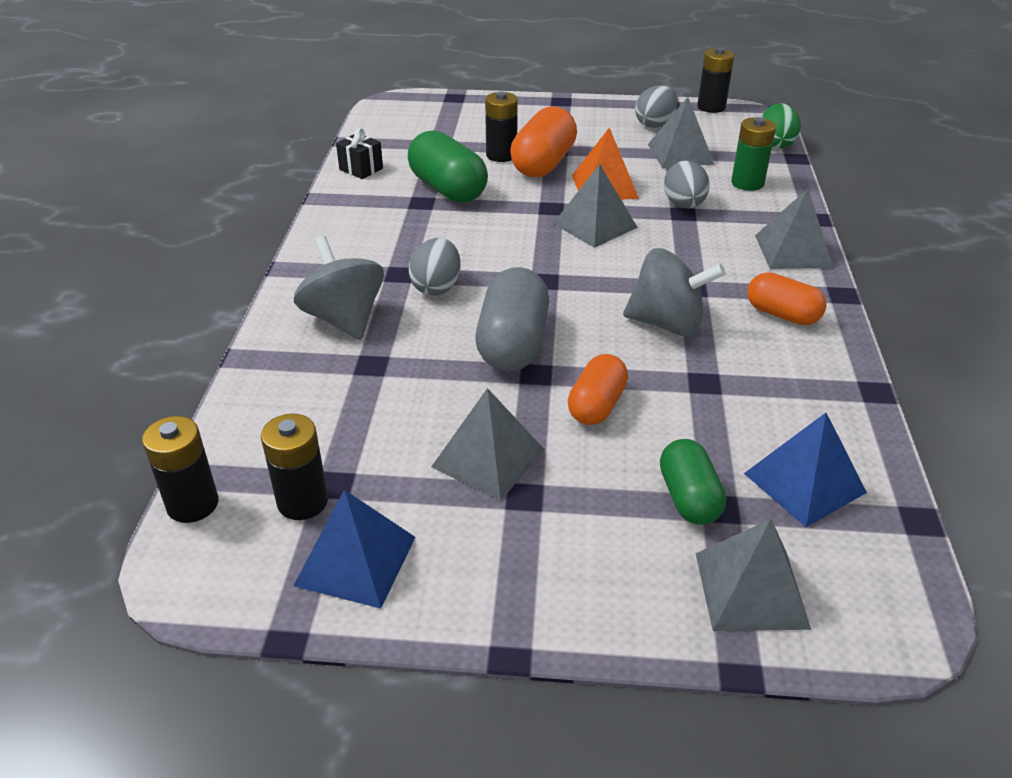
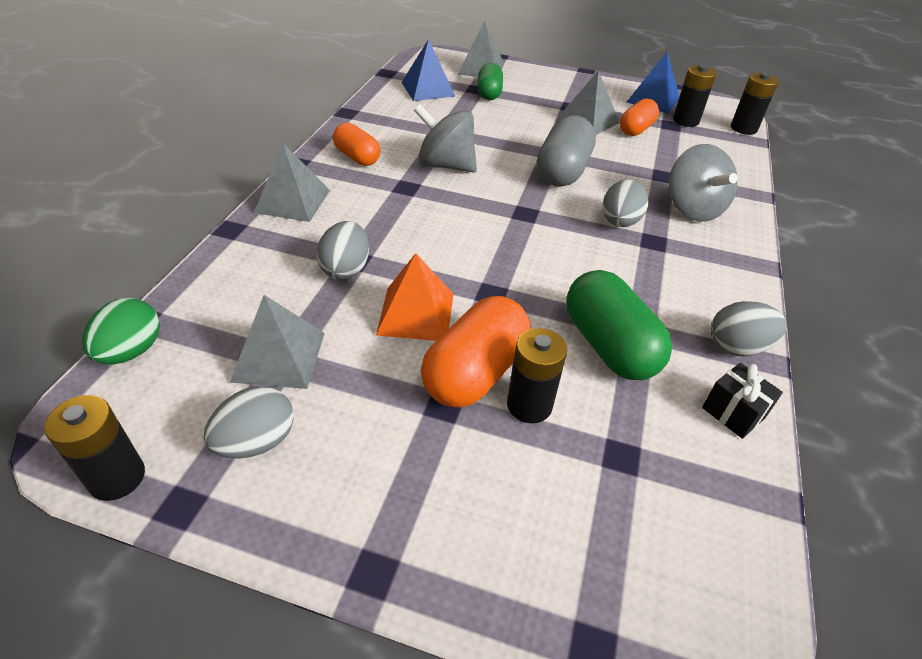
camera: 170 degrees left, 5 degrees up
(343, 202) = (737, 347): none -> grey egg
(595, 225) = (455, 260): grey pyramid -> none
(596, 405) = (518, 132): orange capsule -> orange capsule (636, 129)
(747, 183) = (247, 287): green battery -> none

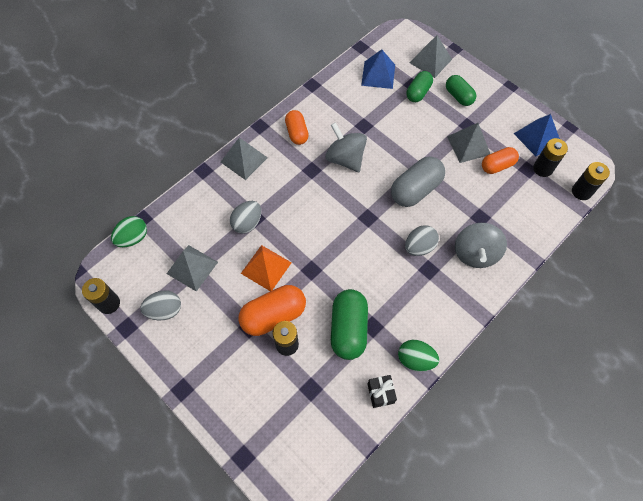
camera: 30 degrees right, 20 degrees up
(538, 87) = (458, 96): none -> green capsule
(737, 347) = (415, 359): grey egg -> green egg

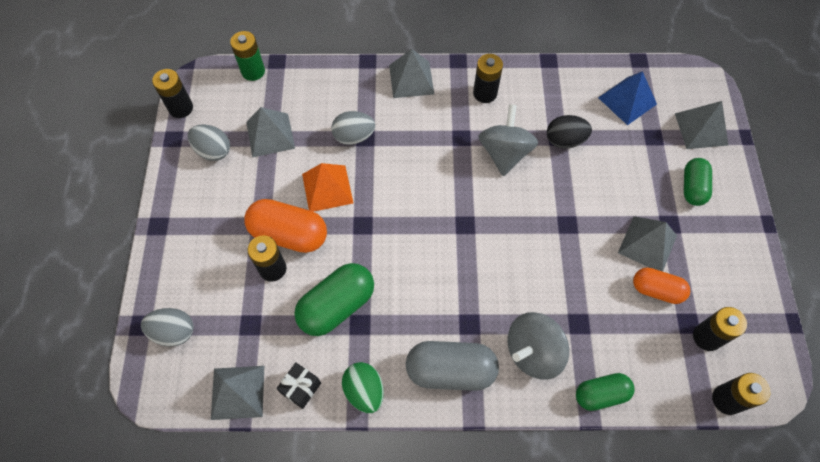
camera: 45 degrees right, 0 degrees up
(133, 238) = (253, 71): green egg -> green battery
(297, 133) = (485, 93): orange capsule -> black battery
(348, 432) = (238, 392): none -> grey pyramid
(369, 124) = (564, 140): none -> black egg
(415, 189) = (541, 239): grey capsule -> grey capsule (450, 370)
(418, 92) = (651, 149): green capsule -> green capsule (601, 394)
(419, 247) = (484, 295): grey egg -> grey egg (174, 332)
(536, 137) = (738, 300): blue pyramid -> none

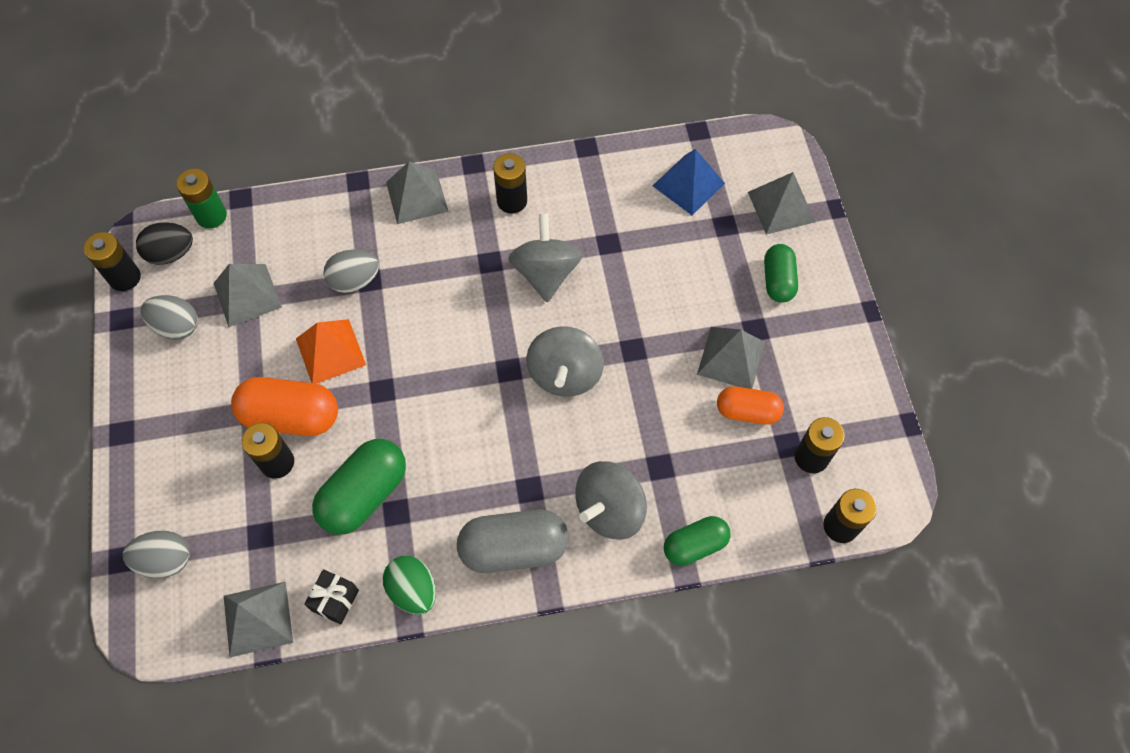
camera: 10 degrees left, 0 degrees up
(510, 235) = (565, 374): none -> grey spinning top
(564, 140) = (618, 246): black egg -> black egg (171, 254)

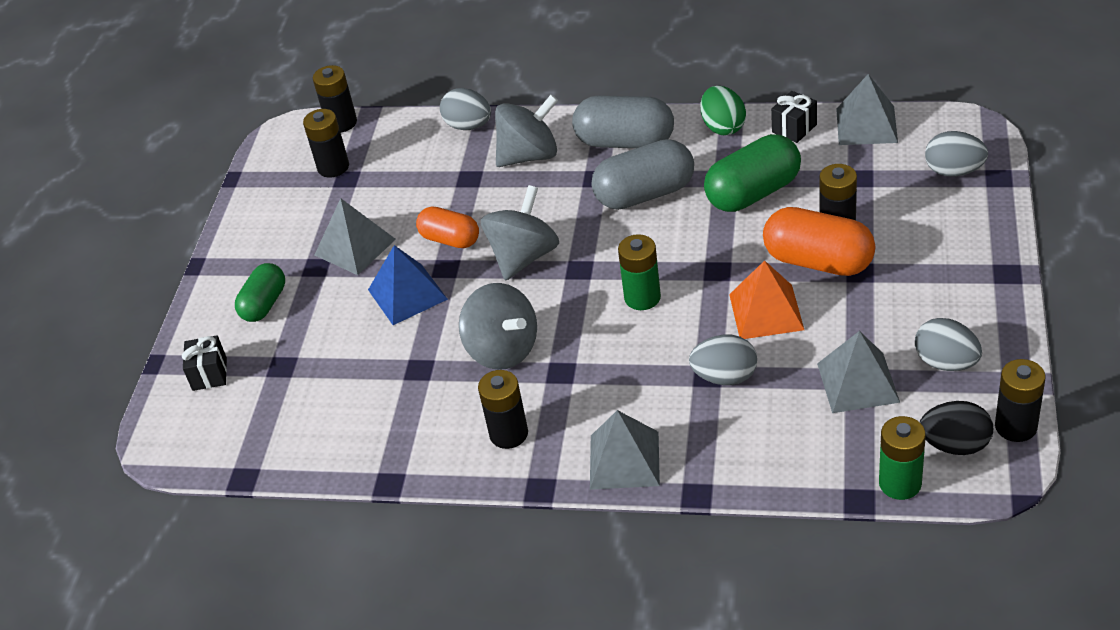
camera: 155 degrees left, 20 degrees down
(442, 347) = (642, 297): none -> green battery
(472, 474) = (645, 194): none -> grey capsule
(546, 273) = (502, 350): grey spinning top -> grey spinning top turned 60 degrees counterclockwise
(688, 184) = (294, 416): blue pyramid -> blue pyramid (407, 294)
(695, 545) = (468, 126): green capsule -> grey egg
(747, 411) = (367, 205): orange capsule -> orange capsule (450, 239)
(781, 207) = (209, 374): grey pyramid -> black gift

